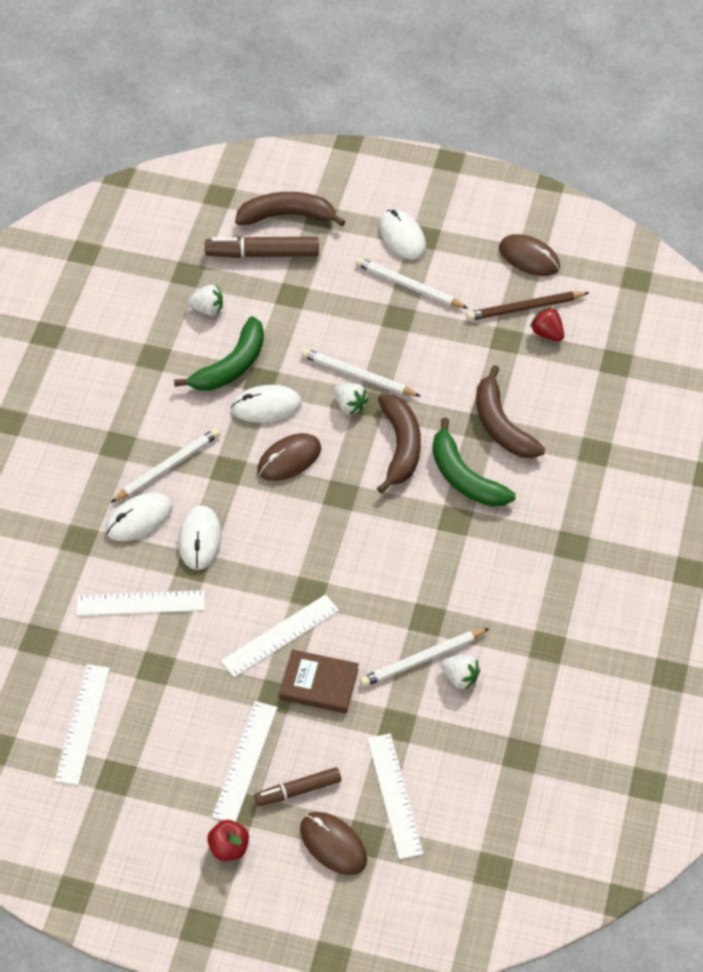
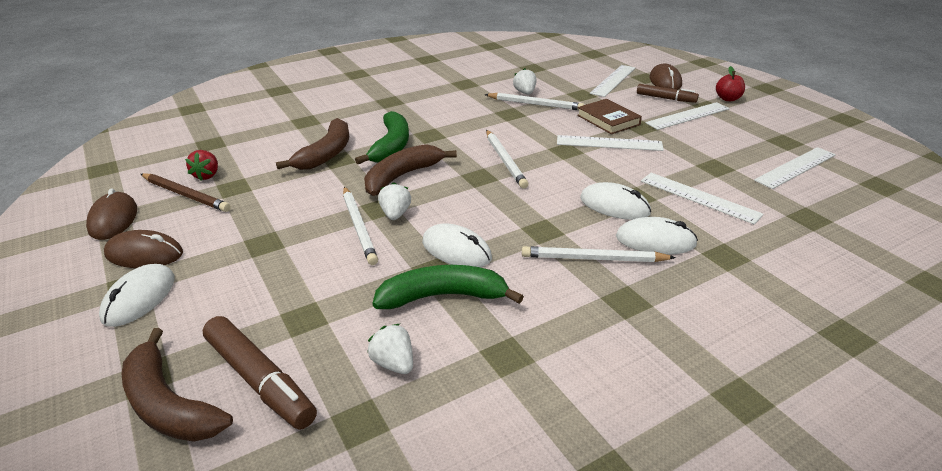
camera: 135 degrees left, 20 degrees down
(199, 539) = (614, 205): white mouse -> white mouse turned 75 degrees clockwise
(289, 459) = (487, 211): brown mouse -> brown mouse (144, 254)
(409, 286) = (214, 258): white pencil -> white pencil (505, 160)

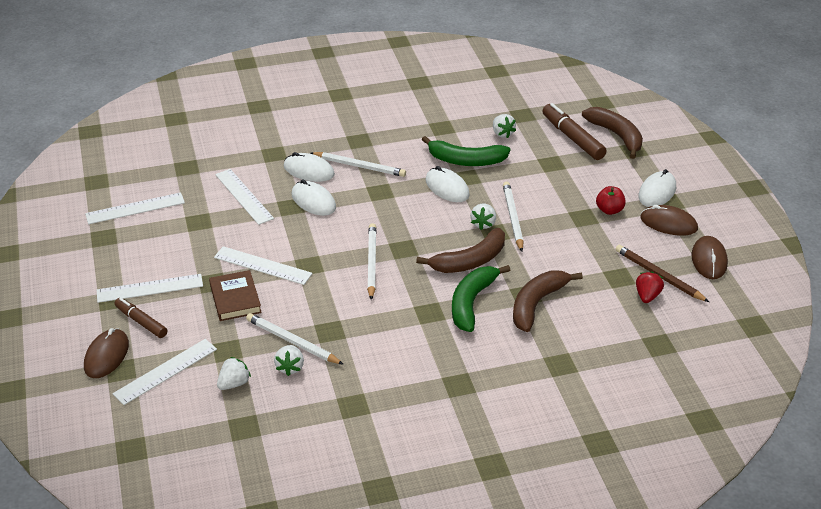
camera: 165 degrees left, 5 degrees up
(558, 81) = (234, 383): none -> white strawberry
(727, 99) = (76, 307): red apple -> red apple (609, 210)

